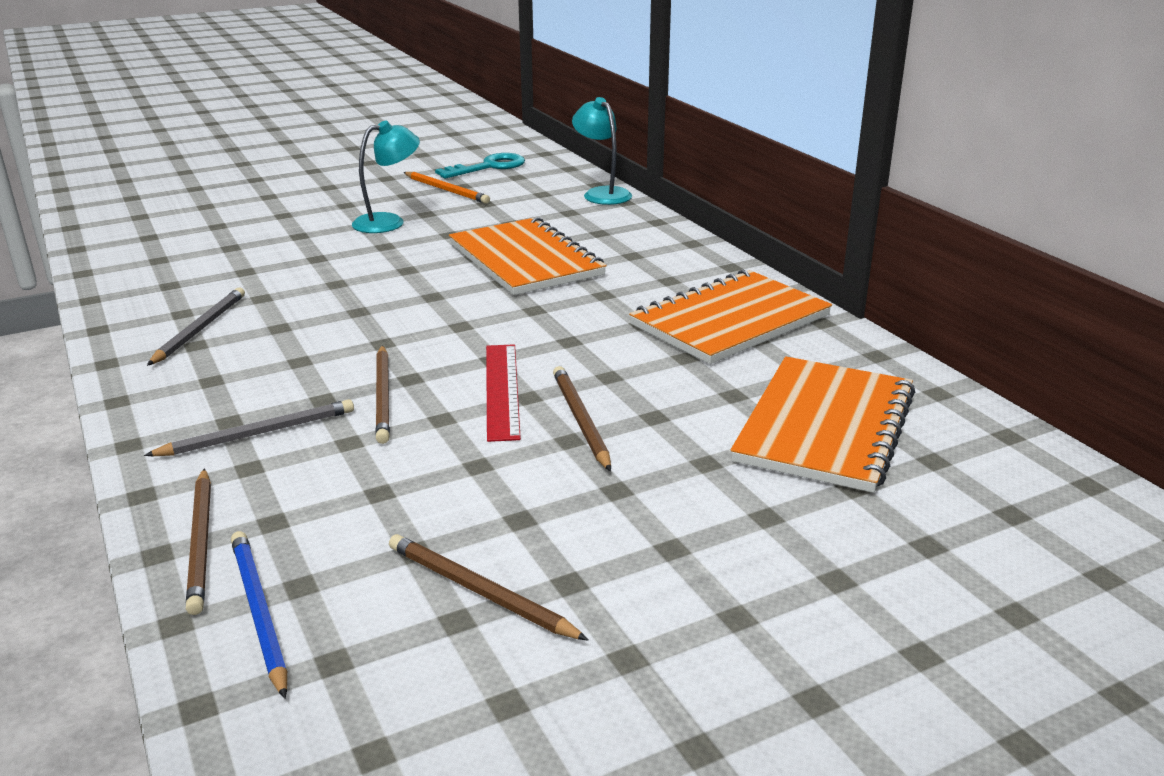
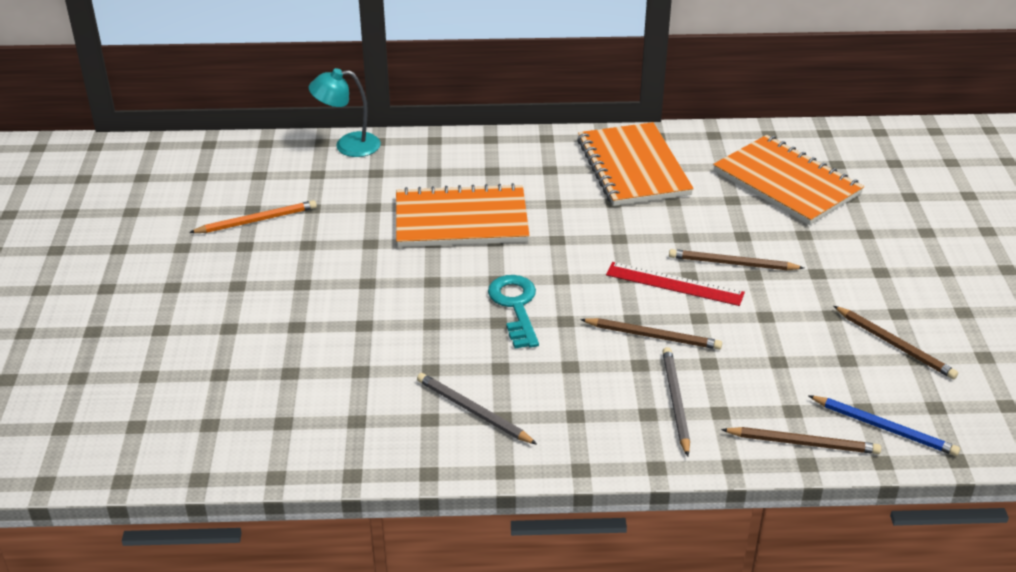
camera: 65 degrees left, 10 degrees up
(259, 612) = (884, 428): blue pencil -> blue pencil turned 150 degrees counterclockwise
(389, 222) = (310, 269): turquoise lamp -> none
(479, 591) = (895, 345): brown pencil -> brown pencil turned 105 degrees counterclockwise
(489, 167) = (215, 183): turquoise key -> turquoise key (515, 306)

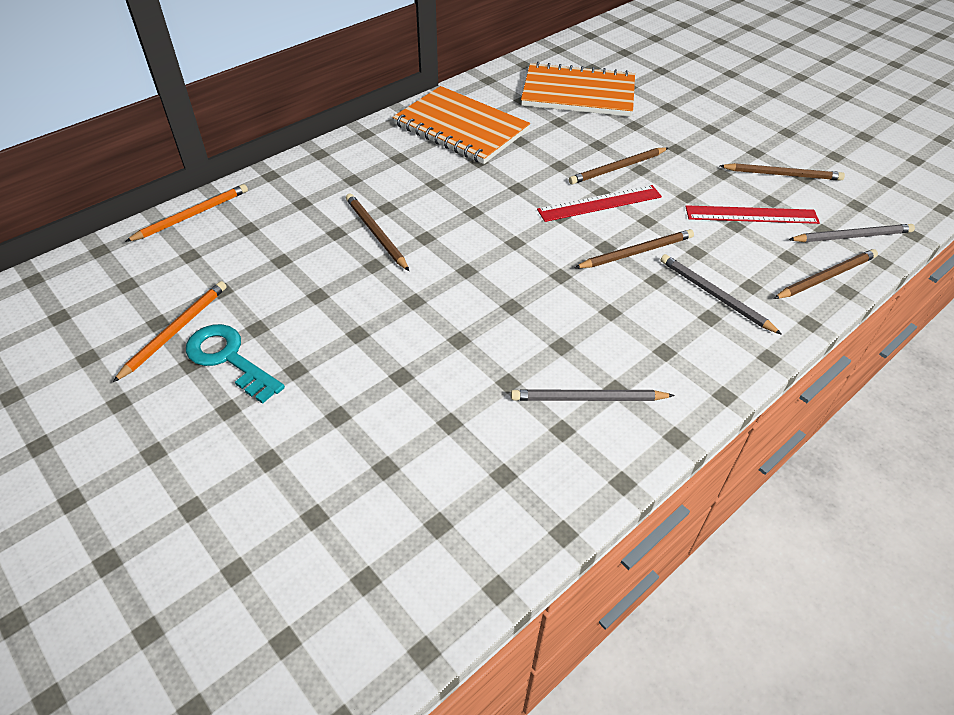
camera: 40 degrees left, 10 degrees up
(348, 145) = (192, 215): turquoise lamp -> orange pencil
(461, 220) = (376, 233): orange notebook -> brown pencil
(515, 306) = (509, 285): turquoise key -> turquoise key (228, 359)
(807, 361) = (751, 215): none -> red ruler
(884, 428) = (852, 236): blue pencil -> grey pencil

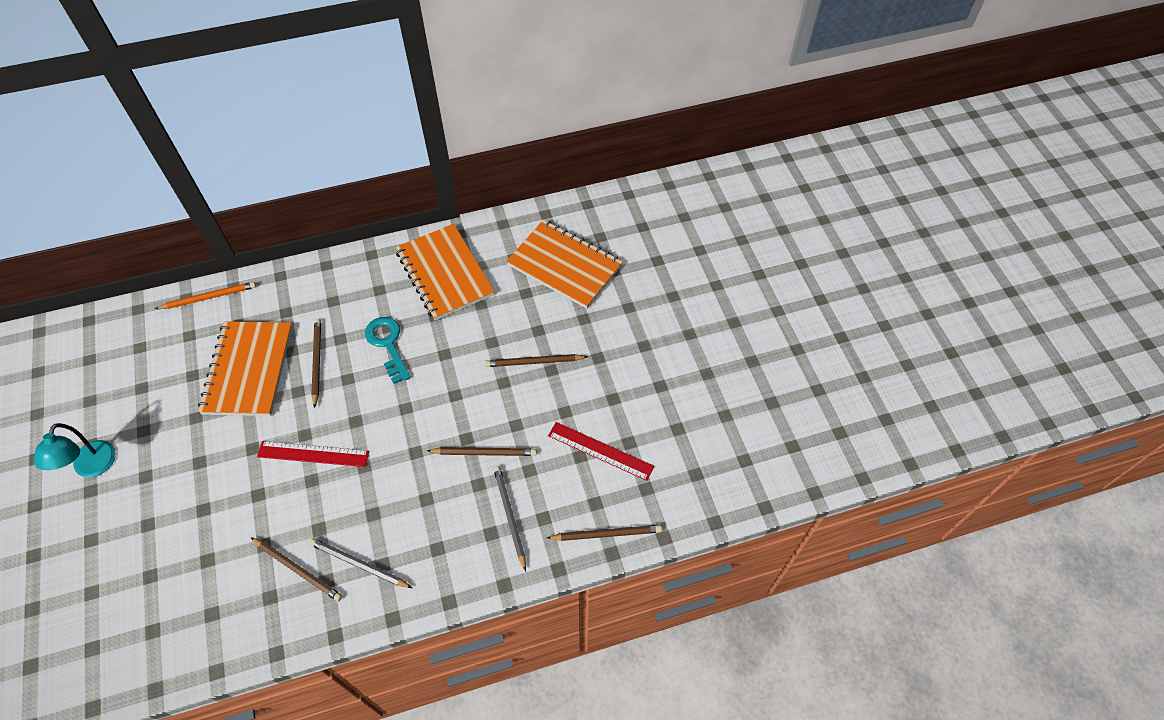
camera: 25 degrees right, 10 degrees up
(138, 426) = (91, 467): none -> turquoise lamp
(175, 331) = (147, 400): orange pencil -> none
(228, 359) = (166, 436): turquoise key -> turquoise key (387, 344)
(294, 264) = (248, 370): none -> orange notebook
(600, 203) = (493, 394): red ruler -> red ruler (313, 454)
(782, 174) = (661, 419): brown pencil -> brown pencil (298, 570)
(852, 236) = (662, 504): grey pencil -> none

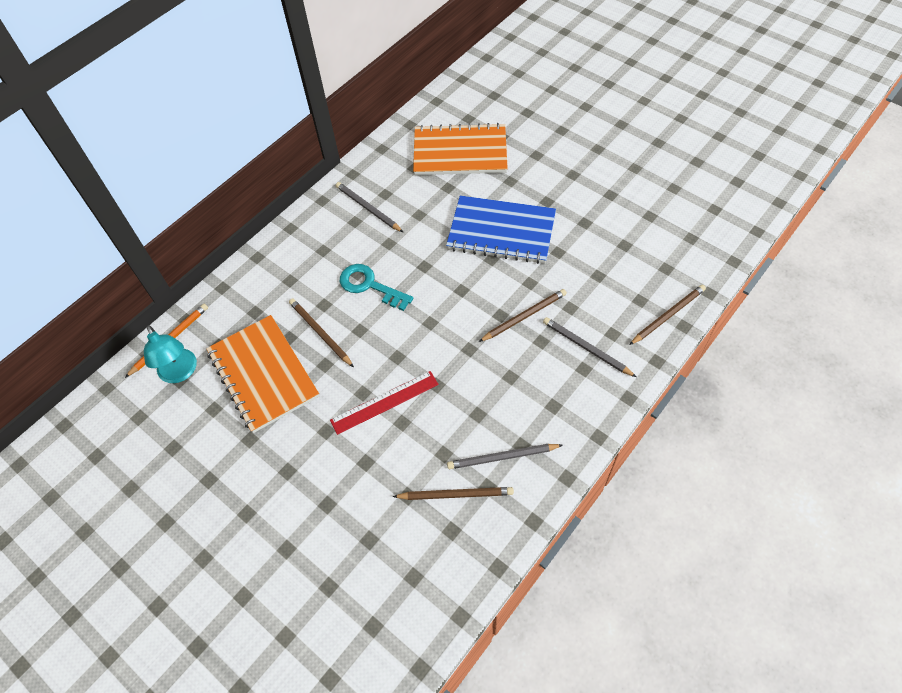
camera: 30 degrees left, 0 degrees up
(91, 467) = (186, 539): turquoise lamp -> turquoise lamp (180, 373)
(445, 273) = (368, 208): orange notebook -> grey pencil
(534, 362) = (501, 231): brown pencil -> blue notebook
(600, 451) = (610, 263): red ruler -> none

